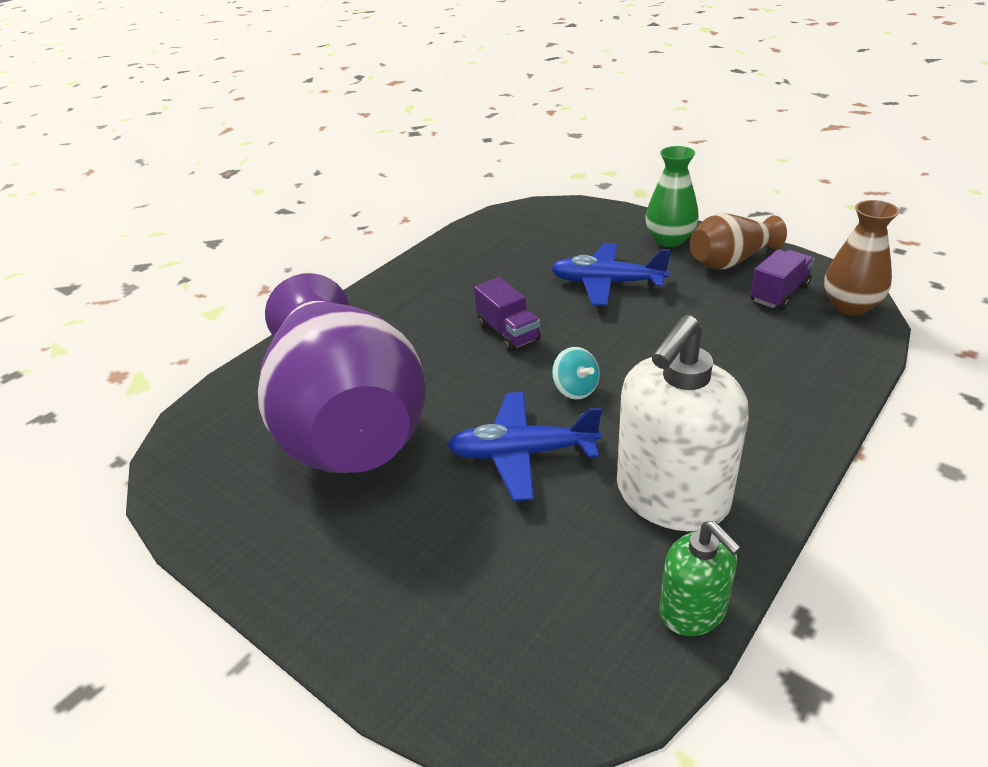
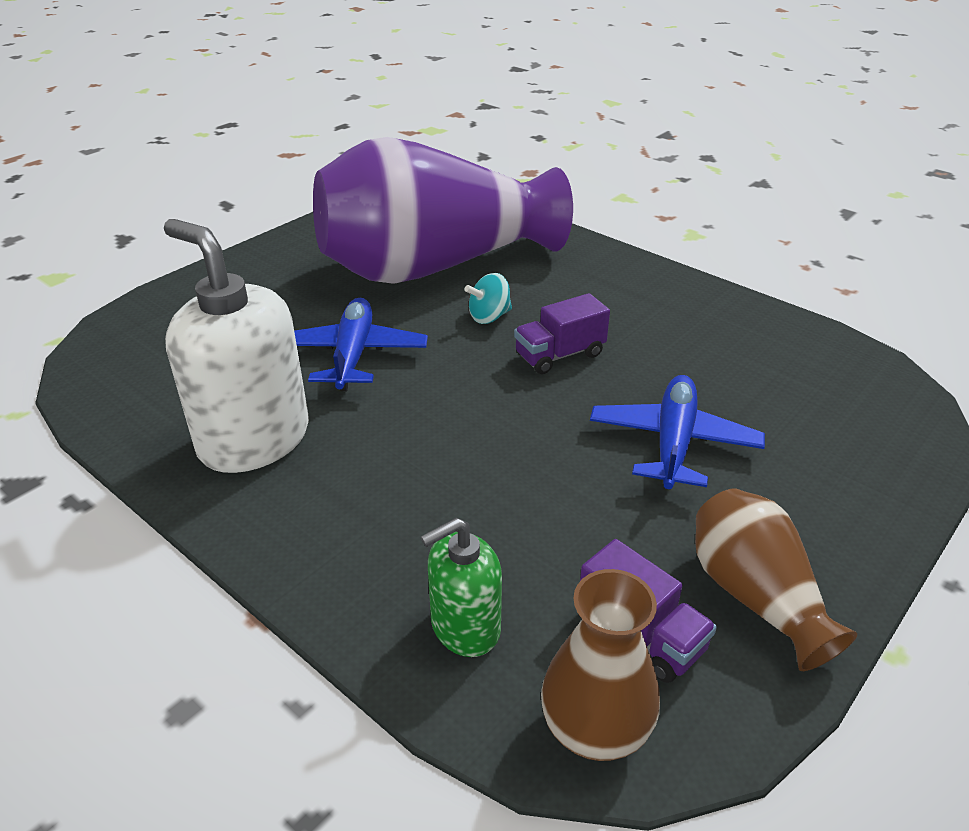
camera: 90 degrees right, 0 degrees up
(575, 389) = (441, 394): turquoise spinning top -> turquoise spinning top (489, 317)
(669, 240) = (822, 530): green vase -> none
(693, 611) = (123, 431): green soap dispenser -> green soap dispenser (465, 627)

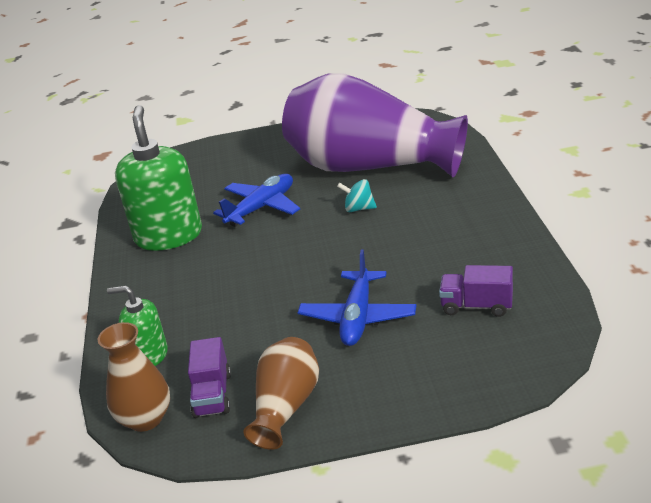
camera: 45 degrees right, 5 degrees down
(254, 439) = (169, 236): white soap dispenser -> green soap dispenser
(559, 355) = (366, 245): purple truck -> purple truck (477, 306)
(673, 442) = (358, 317): blue plane -> blue plane turned 135 degrees clockwise

